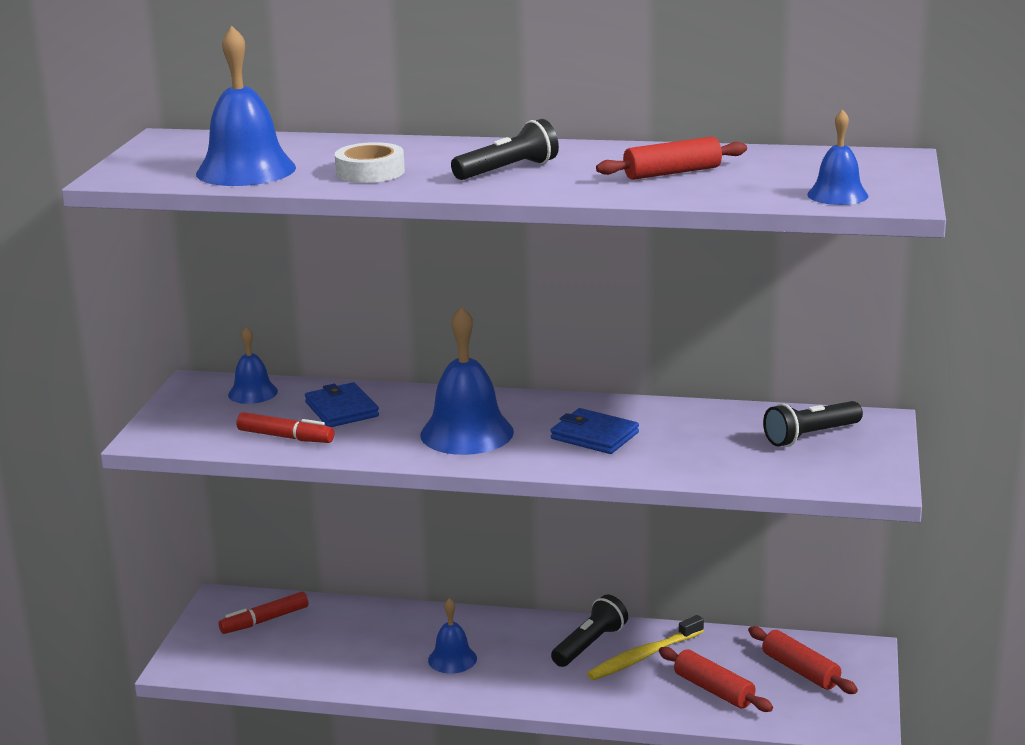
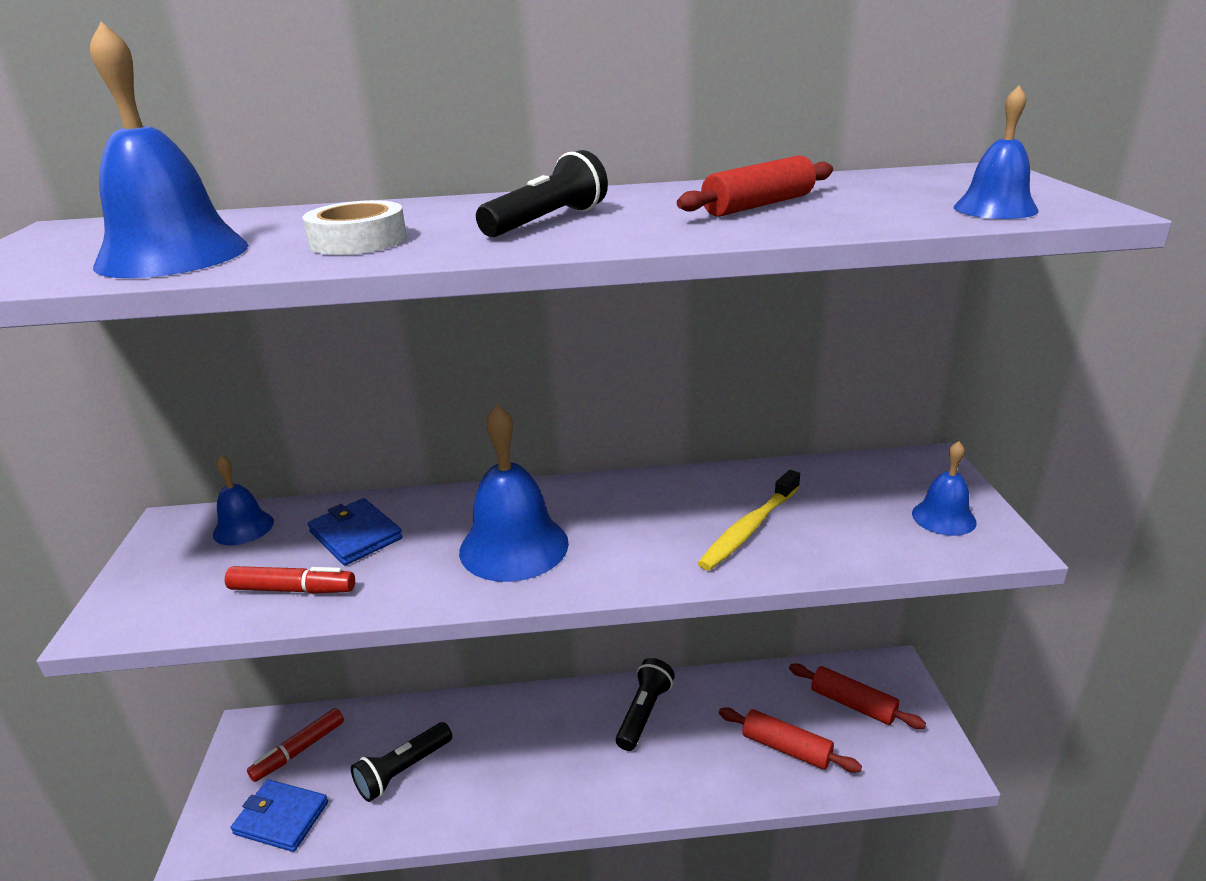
camera: 15 degrees left, 5 degrees up
(452, 659) = (512, 763): blue bell -> blue bell (943, 517)
(594, 436) = (659, 527): blue wallet -> blue wallet (281, 818)
(643, 656) = (701, 717): yellow toothbrush -> yellow toothbrush (749, 529)
(810, 436) = (882, 490): black flashlight -> black flashlight (403, 771)

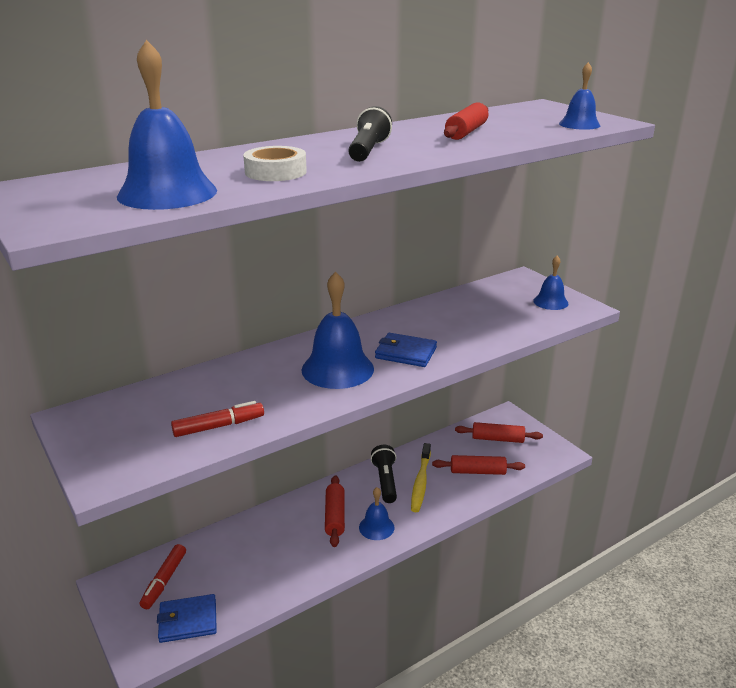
camera: 30 degrees left, 0 degrees up
(243, 528) = (133, 405): blue bell -> blue bell (376, 527)
(356, 535) = (225, 389): blue wallet -> blue wallet (406, 353)
(403, 771) = (253, 564): black flashlight -> none
(544, 741) = (335, 516): none -> red rolling pin
(749, 529) = (461, 329): yellow toothbrush -> yellow toothbrush (420, 482)

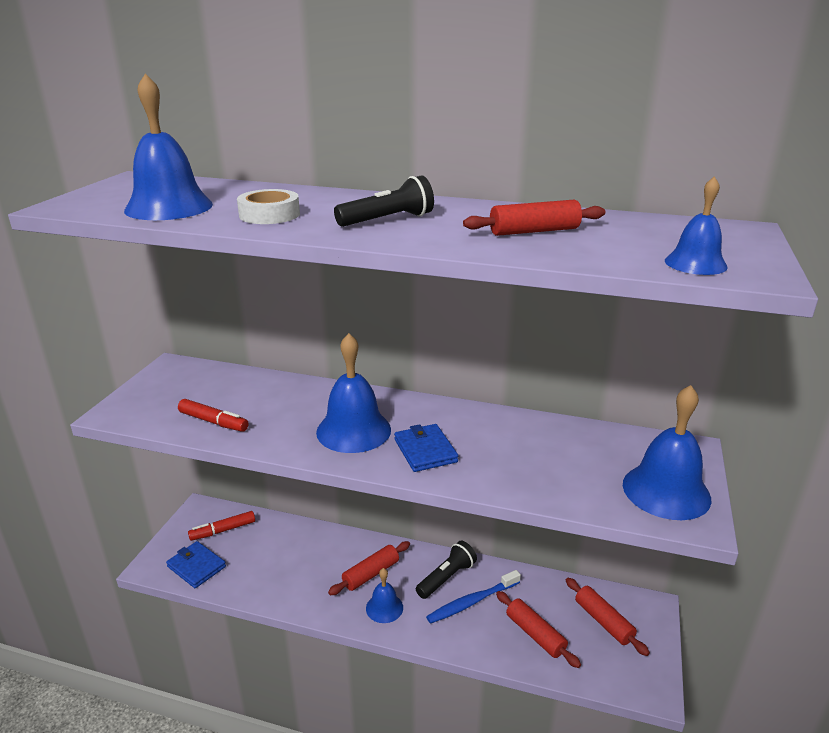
camera: 50 degrees right, 0 degrees up
(420, 482) = (472, 602): yellow toothbrush -> blue toothbrush
(550, 302) = (666, 491): blue bell -> blue bell, size x1.78

